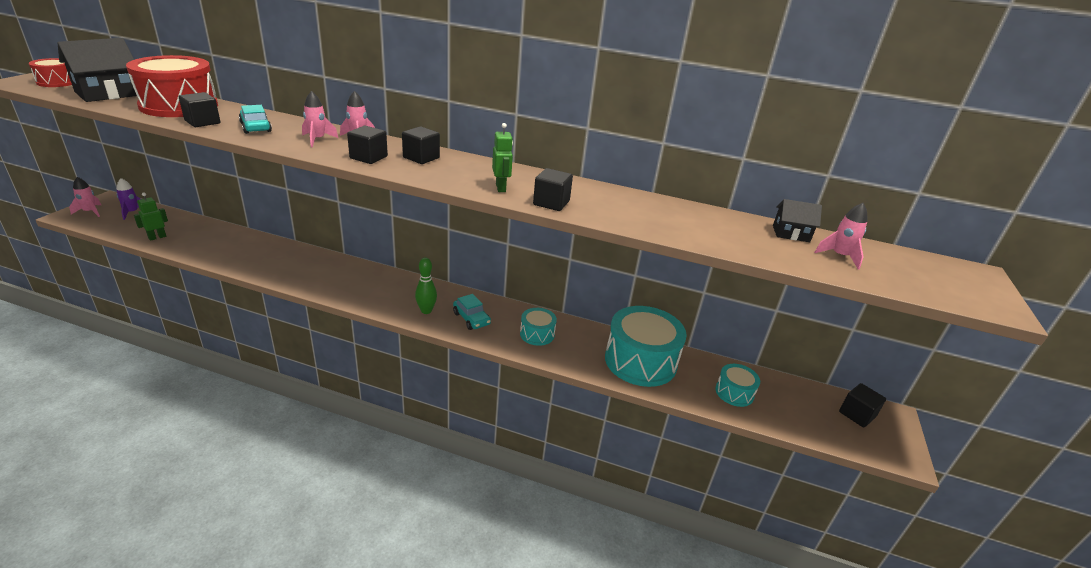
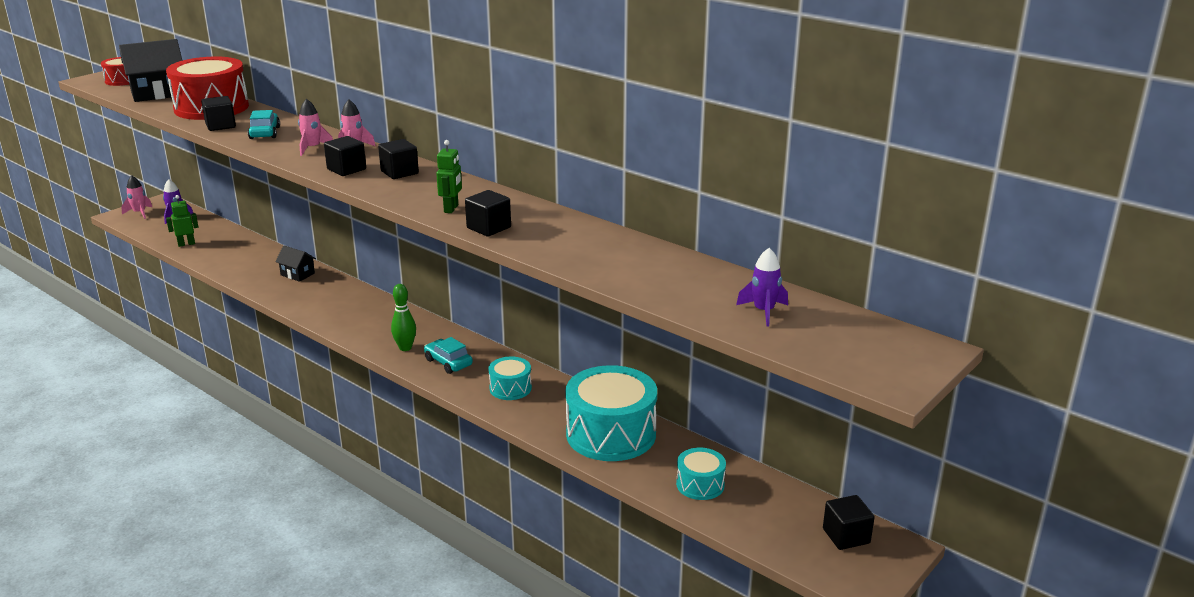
camera: 25 degrees right, 5 degrees down
(471, 318) = (448, 362): turquoise car -> turquoise car turned 150 degrees clockwise
(791, 234) = (736, 283): black house -> black house (297, 274)
(839, 256) = (763, 311): pink rocket -> purple rocket

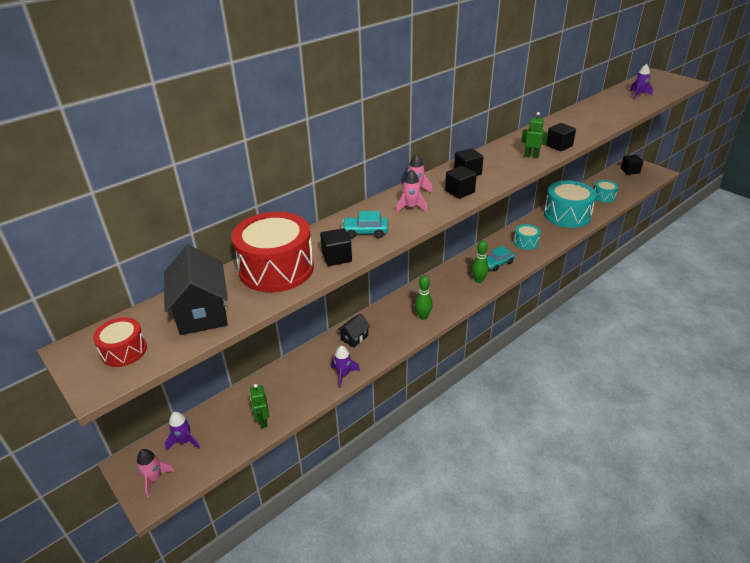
camera: 80 degrees left, 10 degrees up
(237, 274) = (343, 375): none -> purple rocket
(329, 311) = (423, 316): none -> green bowling pin

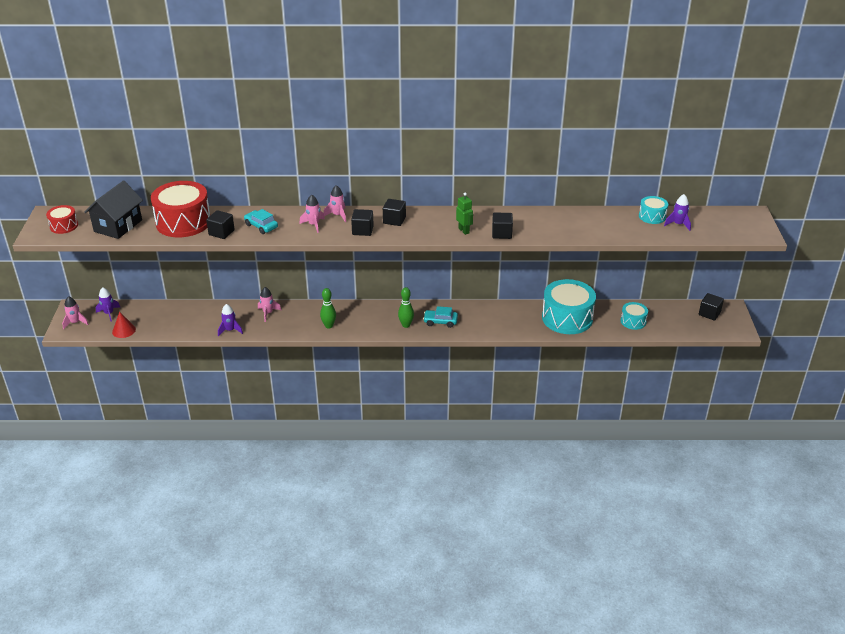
camera: 40 degrees right, 0 degrees up
(229, 448) = (124, 330): none -> red cone
(263, 421) = (156, 328): green robot -> none
(354, 338) = (268, 313): black house -> pink rocket
(526, 242) = (491, 319): turquoise drum -> turquoise drum (652, 216)

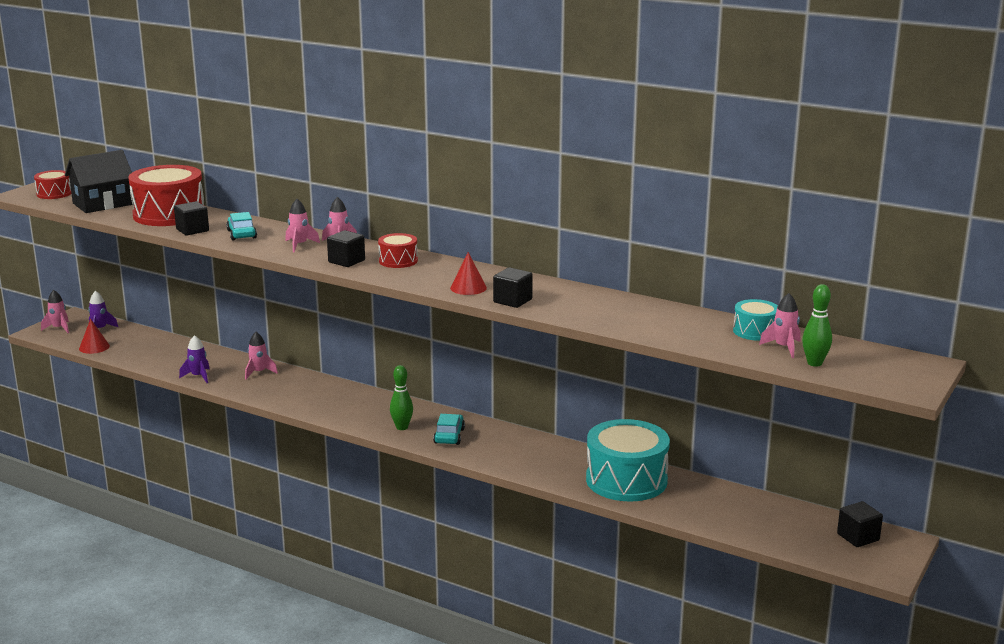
camera: 30 degrees right, 15 degrees down
(329, 326) = (310, 402): green bowling pin -> green bowling pin (814, 363)
(394, 220) = (398, 261): black cube -> red drum
(440, 321) = (449, 436): turquoise car -> turquoise car turned 60 degrees clockwise
(464, 231) = (468, 288): green robot -> red cone
(633, 321) = (721, 511): turquoise drum -> none
(678, 224) = (783, 348): purple rocket -> pink rocket

